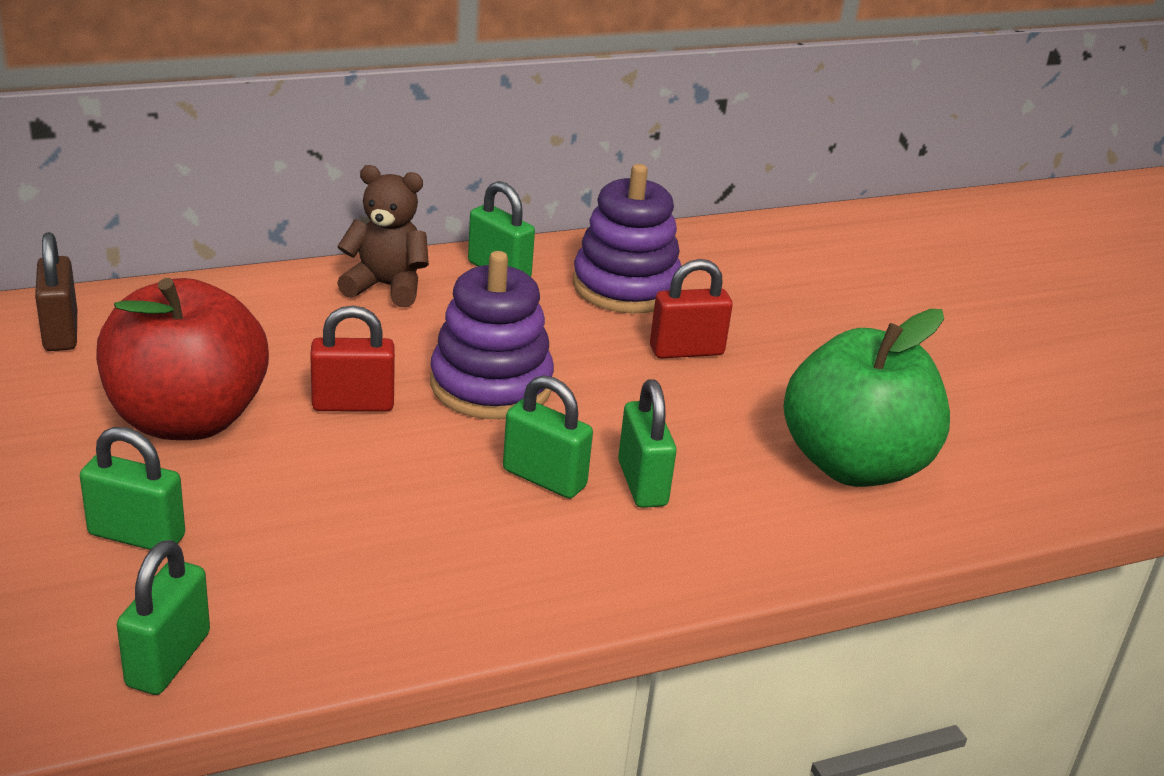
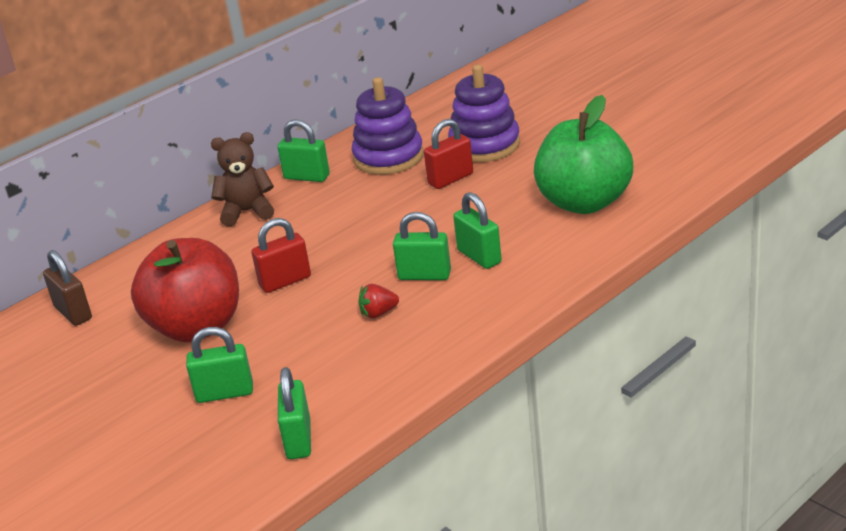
camera: 15 degrees left, 0 degrees up
(437, 508) = (378, 313): none -> red strawberry
(491, 385) = (355, 240): purple stacking toy -> purple stacking toy (484, 145)

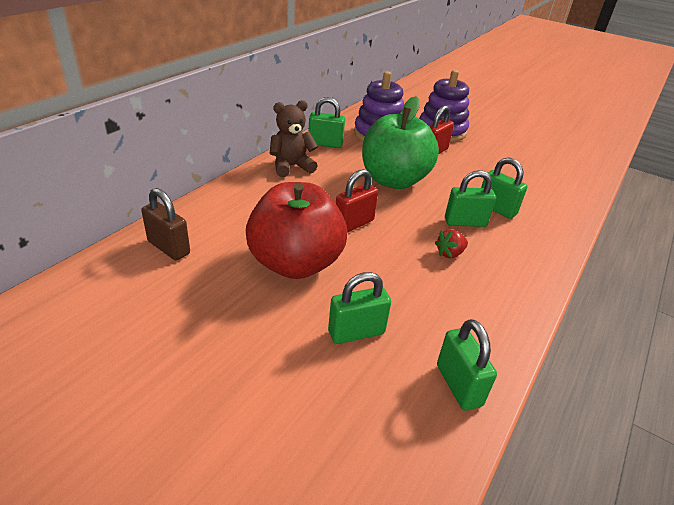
camera: 20 degrees left, 5 degrees up
(584, 202) = (540, 173): green apple -> green apple (393, 180)

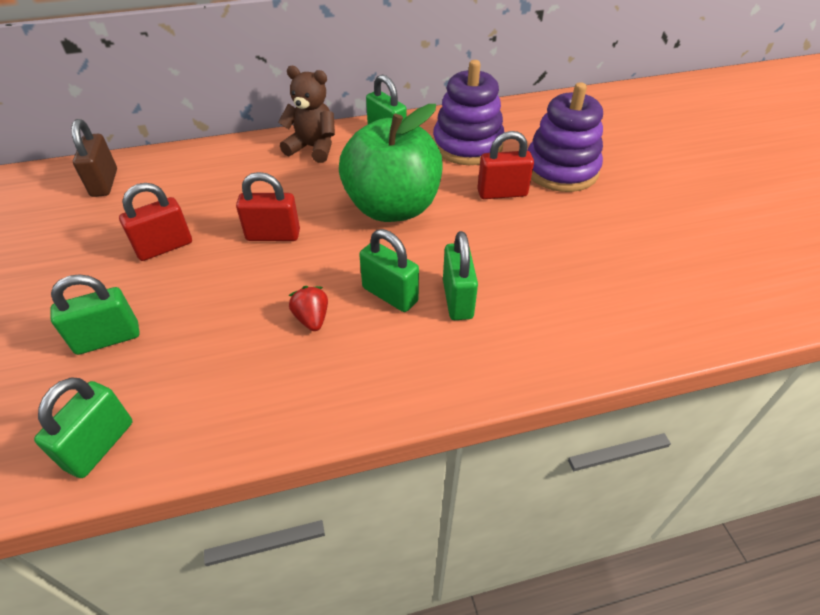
camera: 45 degrees right, 10 degrees up
(295, 263) = (164, 247): red apple -> red padlock
(356, 332) = (108, 338): green padlock -> green padlock turned 45 degrees counterclockwise
(450, 253) = (312, 319): red strawberry -> red strawberry turned 60 degrees clockwise

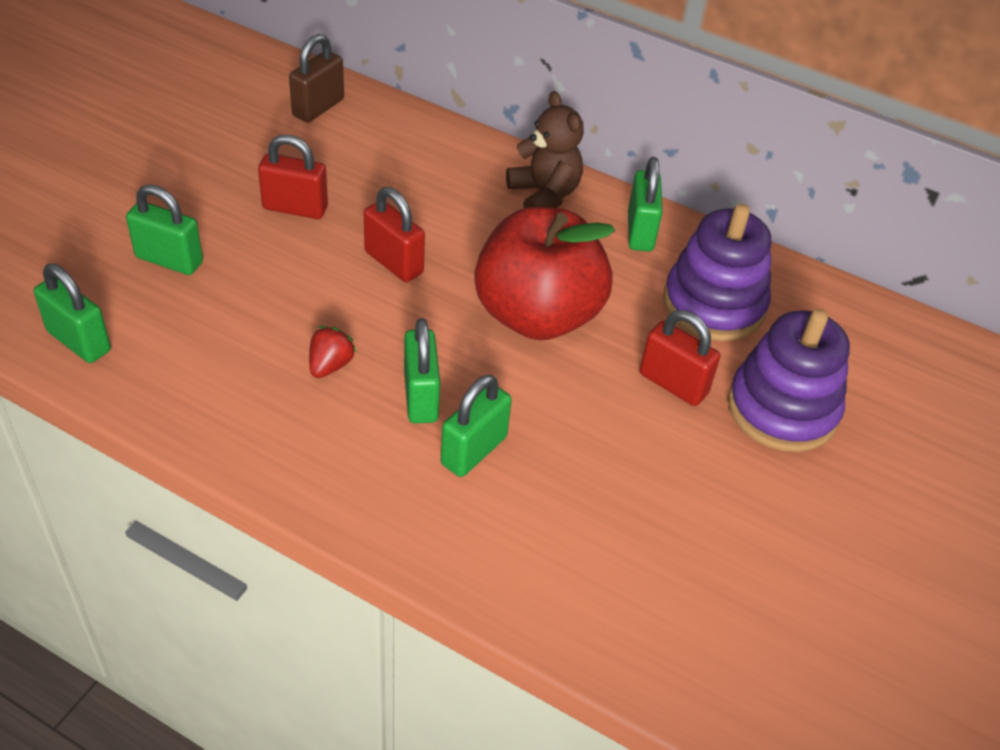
camera: 40 degrees right, 0 degrees up
(100, 445) = (79, 341): green padlock -> green padlock turned 60 degrees clockwise
(392, 207) = (537, 315): green apple -> red apple

